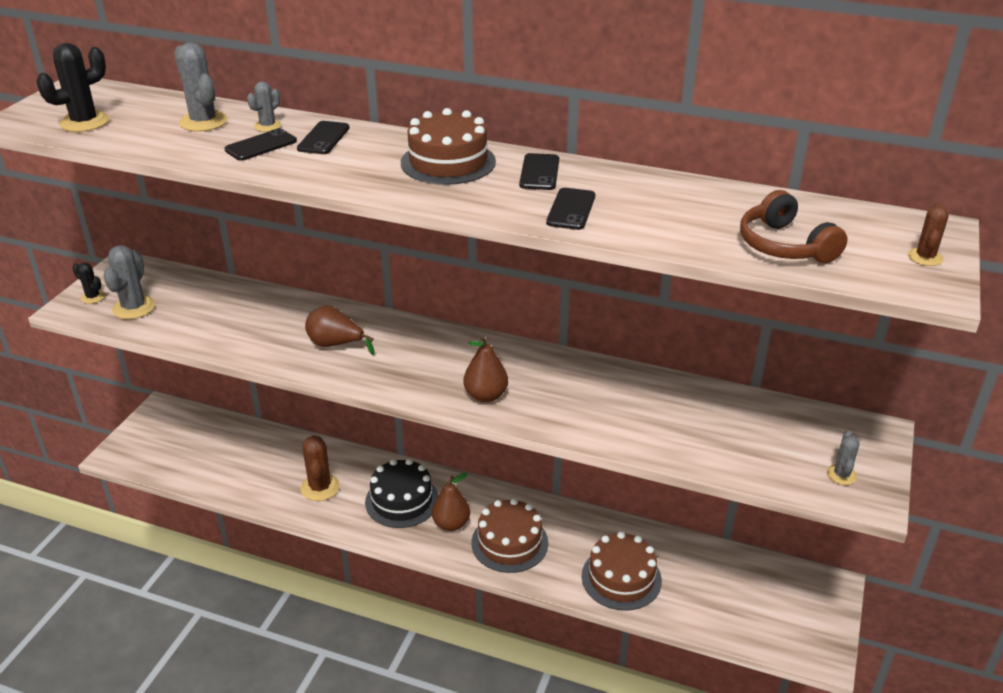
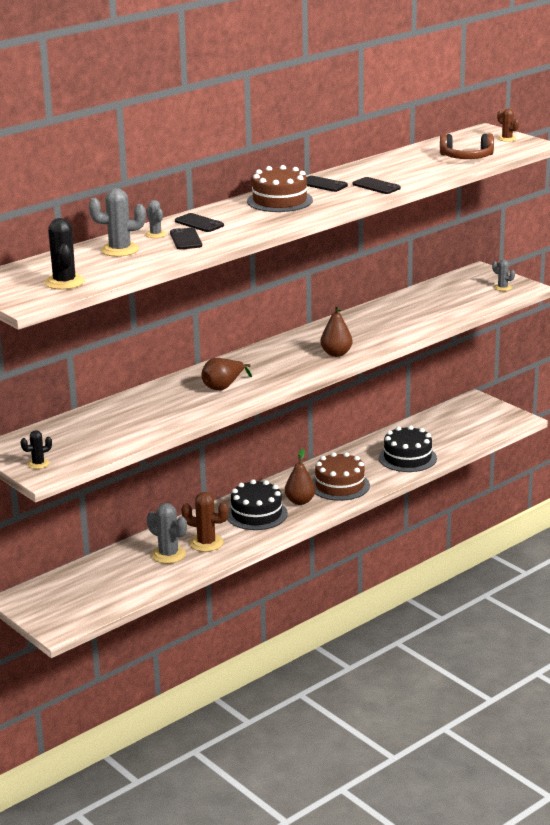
camera: 60 degrees left, 10 degrees down
(134, 308) = (78, 449): grey cactus -> grey cactus (168, 555)
(621, 578) = (407, 458): brown cake -> black cake

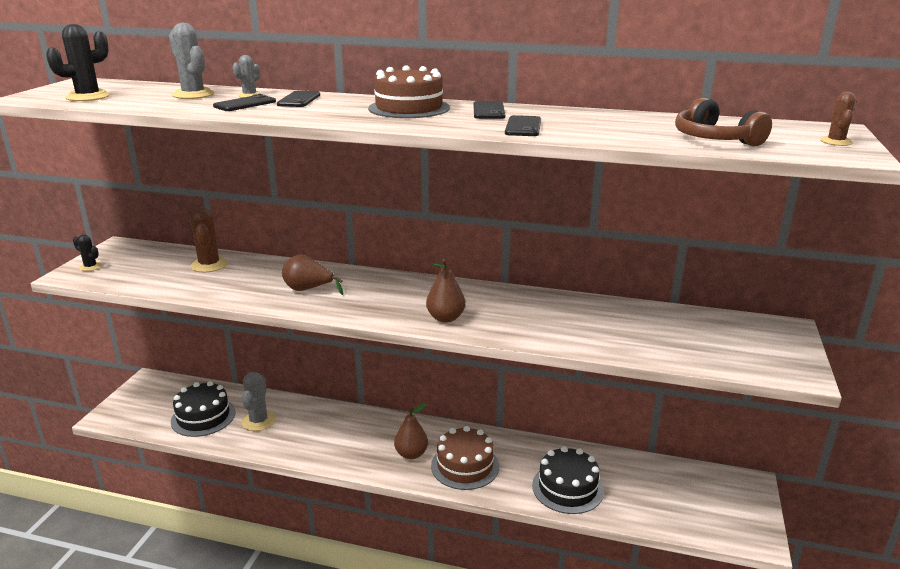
camera: 55 degrees right, 0 degrees up
(206, 543) = (292, 432): brown cactus -> brown cactus (209, 265)
(256, 514) = (366, 438): black cake -> black cake (203, 417)
(502, 288) = (768, 358): grey cactus -> none

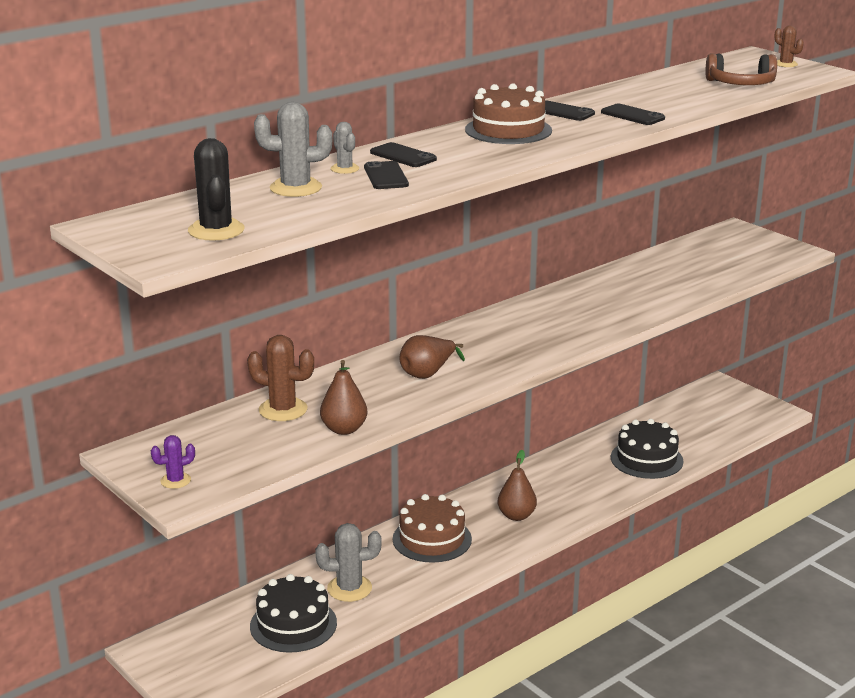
camera: 55 degrees left, 0 degrees up
(90, 267) = (175, 480): black cactus -> purple cactus
(258, 421) = (349, 588): grey cactus -> grey cactus turned 45 degrees counterclockwise
(445, 318) = (571, 331): brown pear -> brown pear (344, 429)
(465, 466) = (565, 495): brown cake -> brown cake (432, 539)

